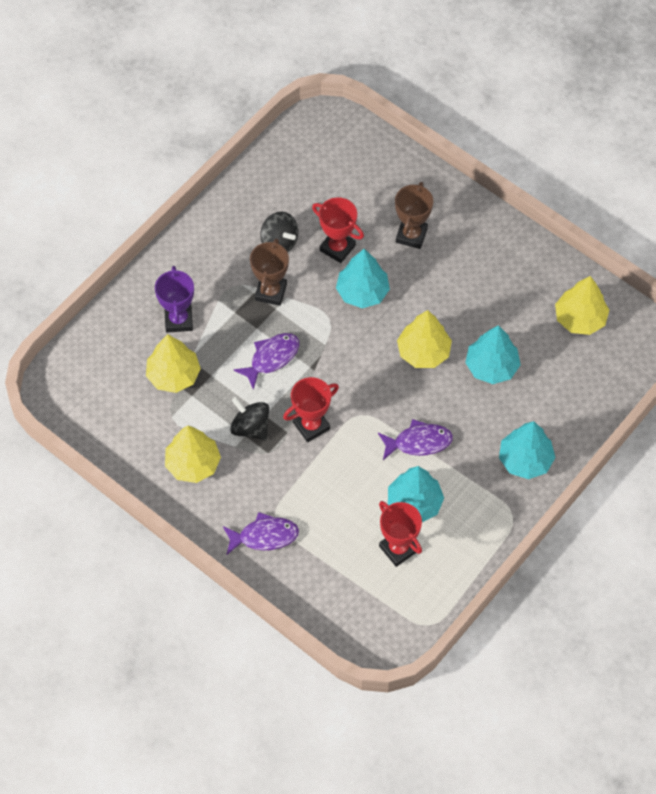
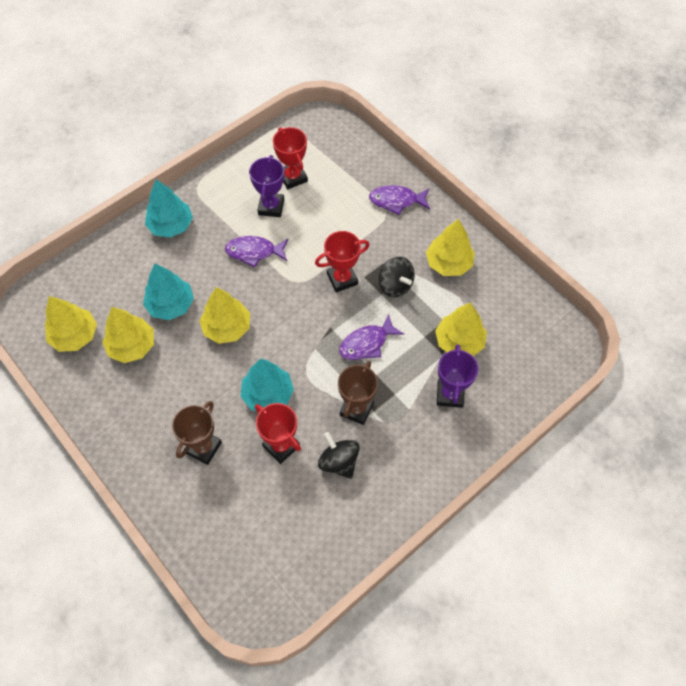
camera: 170 degrees left, 0 degrees up
(414, 503) = (271, 207): turquoise tree -> purple trophy
(516, 317) = (132, 346): none -> yellow tree

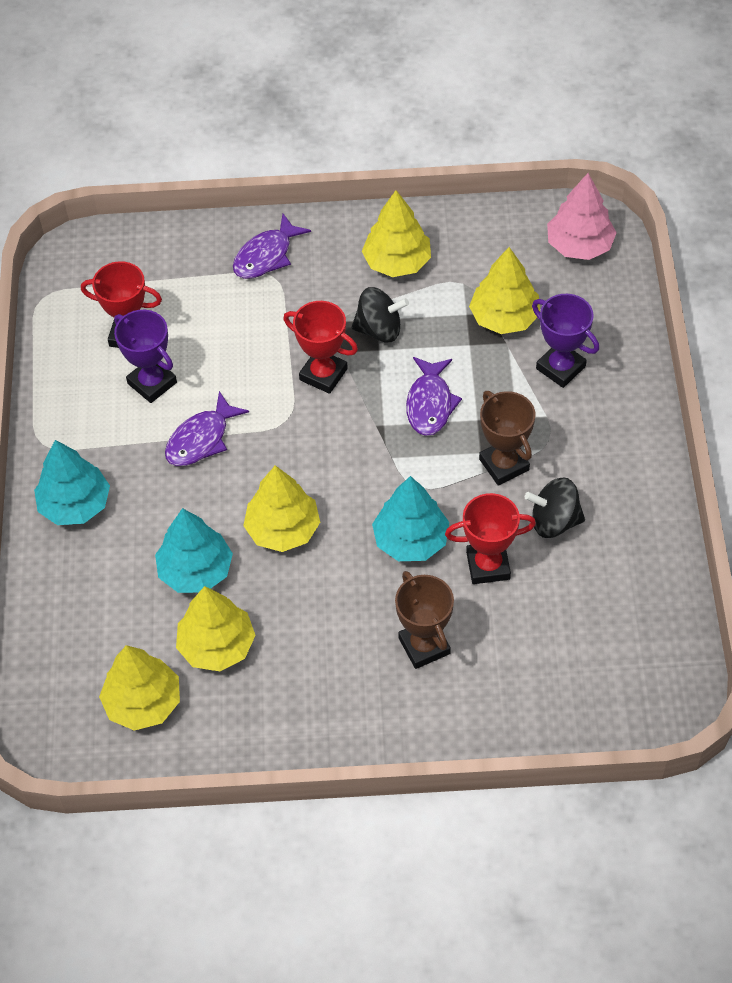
camera: 50 degrees left, 5 degrees down
(342, 279) = (323, 374): red trophy -> red trophy turned 75 degrees counterclockwise
(547, 347) = (579, 245): none -> pink tree

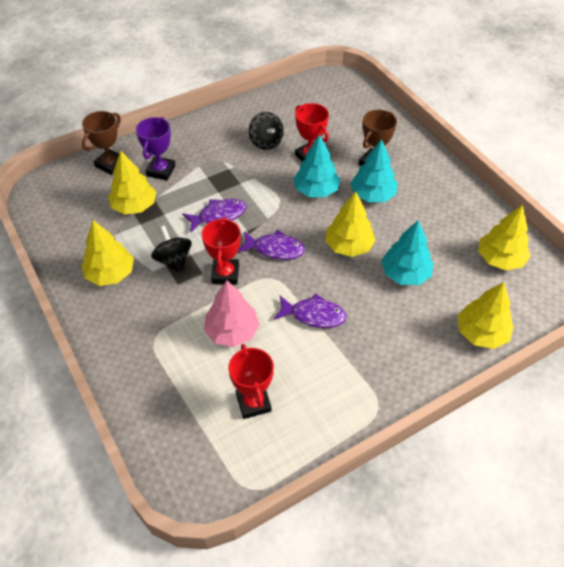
camera: 120 degrees left, 5 degrees down
(75, 504) = (409, 360): turquoise tree -> turquoise tree (372, 195)
(152, 383) = (287, 366): purple trophy -> none
(217, 645) = (441, 243): yellow tree -> yellow tree (481, 333)
(266, 256) = (136, 351): purple fish -> purple fish (275, 249)
(504, 465) = (242, 171): brown trophy -> brown trophy (110, 164)
(579, 245) = (59, 192): pink tree -> pink tree (232, 331)

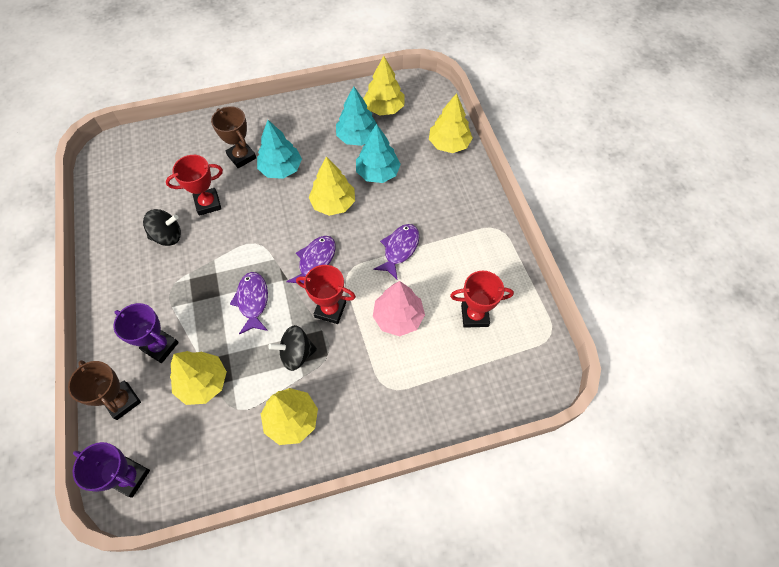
camera: 75 degrees left, 10 degrees up
(51, 188) = (130, 477): none -> purple trophy
(316, 190) = (255, 210): turquoise tree -> turquoise tree (357, 137)

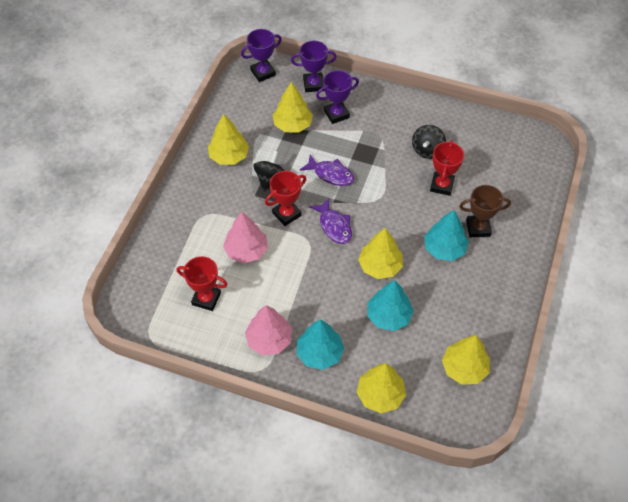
camera: 125 degrees right, 5 degrees down
(122, 401) = (313, 84): brown trophy -> purple trophy
(357, 137) = (441, 324): turquoise tree -> turquoise tree (319, 353)
(399, 249) = (301, 285): purple fish -> none
(469, 240) = (269, 340): none -> pink tree
(474, 315) = (206, 299): red trophy -> red trophy turned 75 degrees clockwise

